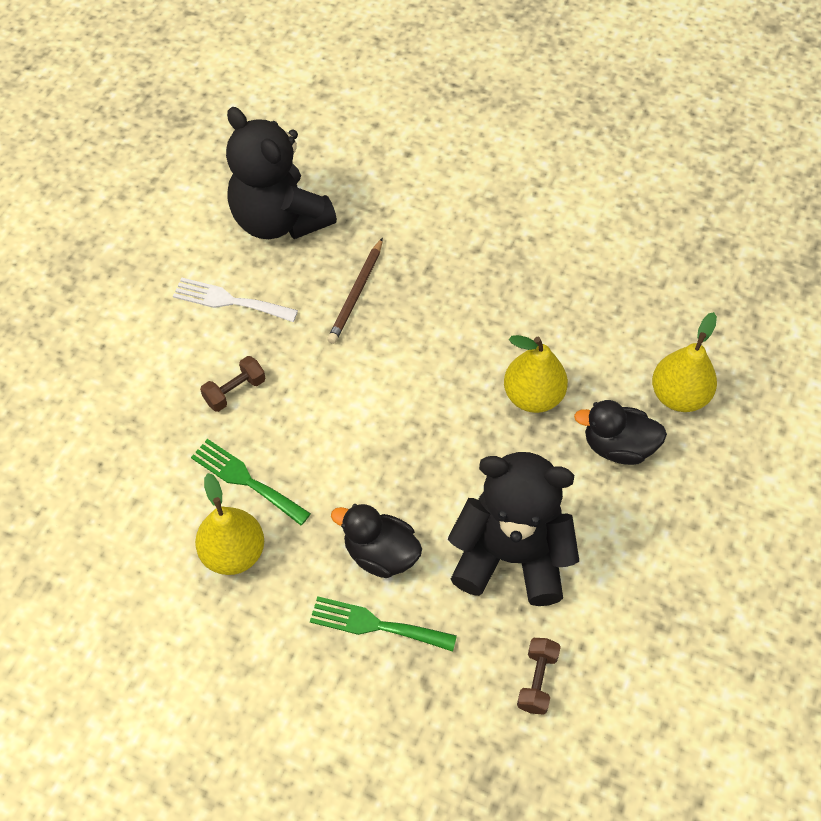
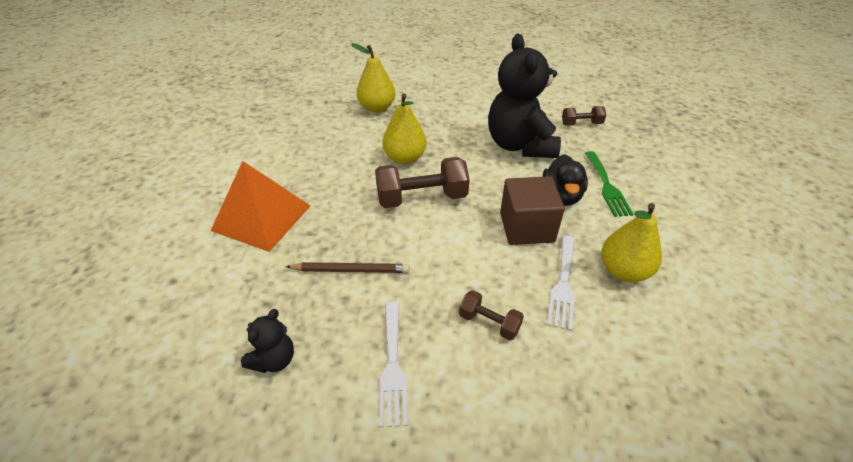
camera: 110 degrees left, 15 degrees down
(246, 480) = (563, 284): green fork -> white fork
(279, 219) = (274, 359): black teddy bear -> black teddy bear, size x0.45
(343, 484) = (526, 227): none -> brown cube
(442, 390) = (422, 198): none -> brown dumbbell
(472, 228) = (261, 217): none -> orange pyramid
(618, 446) = (423, 122): black duck -> none

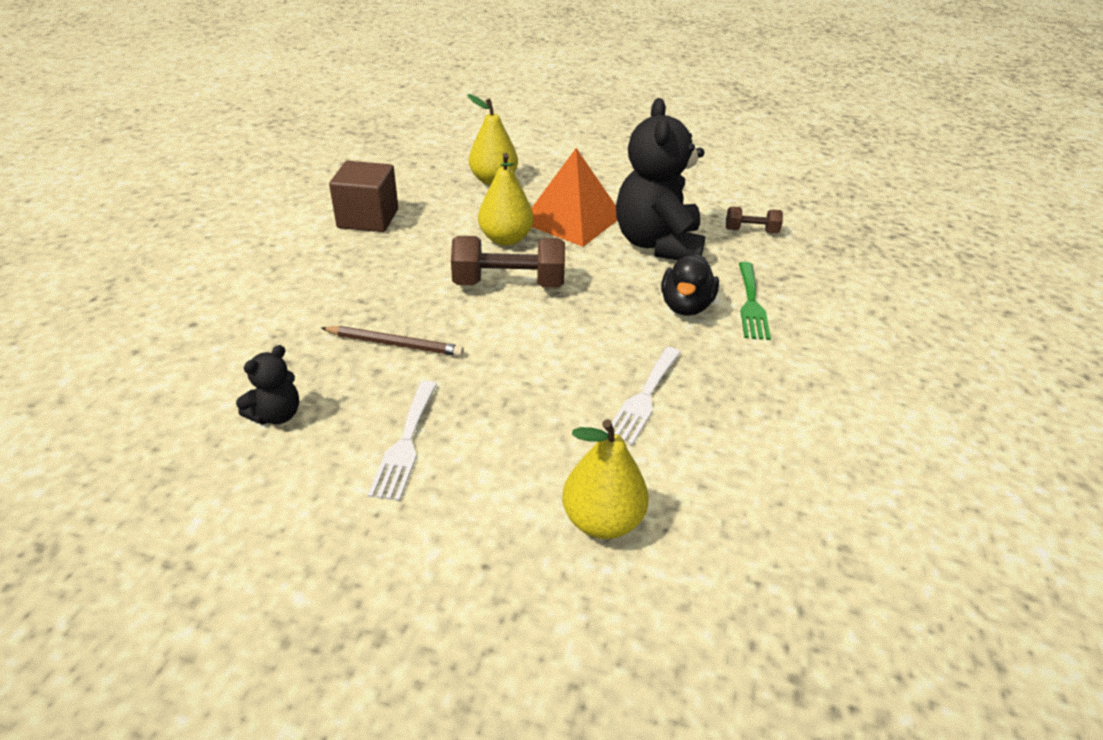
camera: 10 degrees right, 5 degrees down
(261, 217) = (312, 277): orange pyramid -> orange pyramid (572, 219)
(489, 323) = (535, 421): brown dumbbell -> none
(526, 227) = (625, 333): brown cube -> brown cube (368, 218)
(623, 271) = (728, 396): yellow pear -> yellow pear (602, 521)

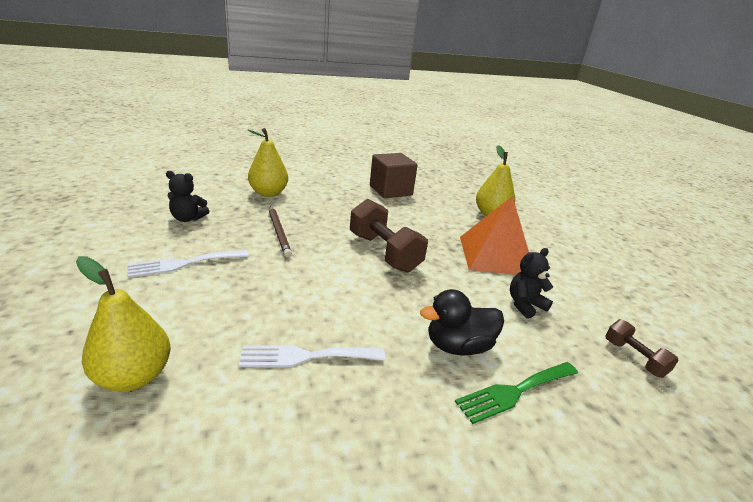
camera: 55 degrees right, 10 degrees down
(506, 239) = (433, 237): yellow pear -> yellow pear (268, 193)
(658, 244) = (525, 305): black teddy bear -> black teddy bear, size x0.45

